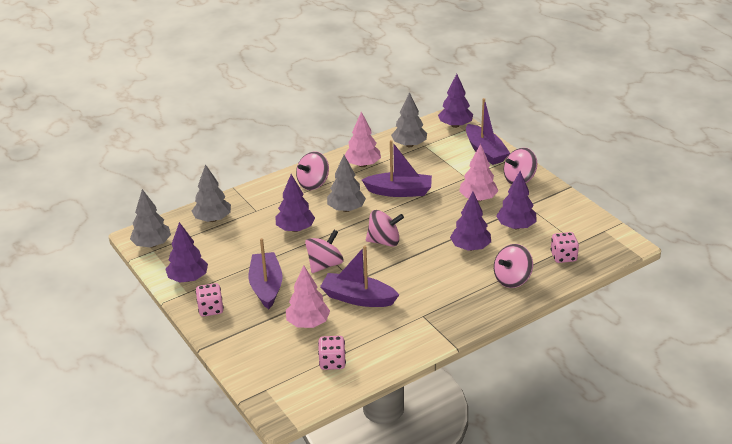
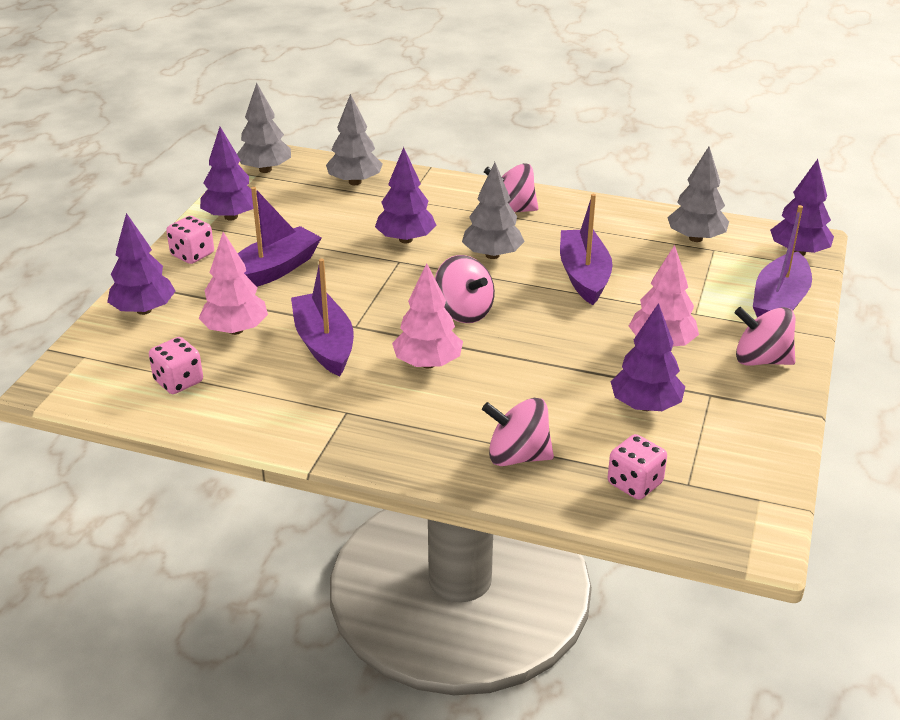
camera: 50 degrees right, 0 degrees up
(325, 265) = (362, 290): pink spinning top -> none
(363, 165) = (600, 225): pink tree -> pink tree (427, 363)
(399, 191) = (584, 276): purple boat -> purple boat turned 150 degrees counterclockwise
(470, 247) = (542, 386): purple tree -> purple tree (144, 310)

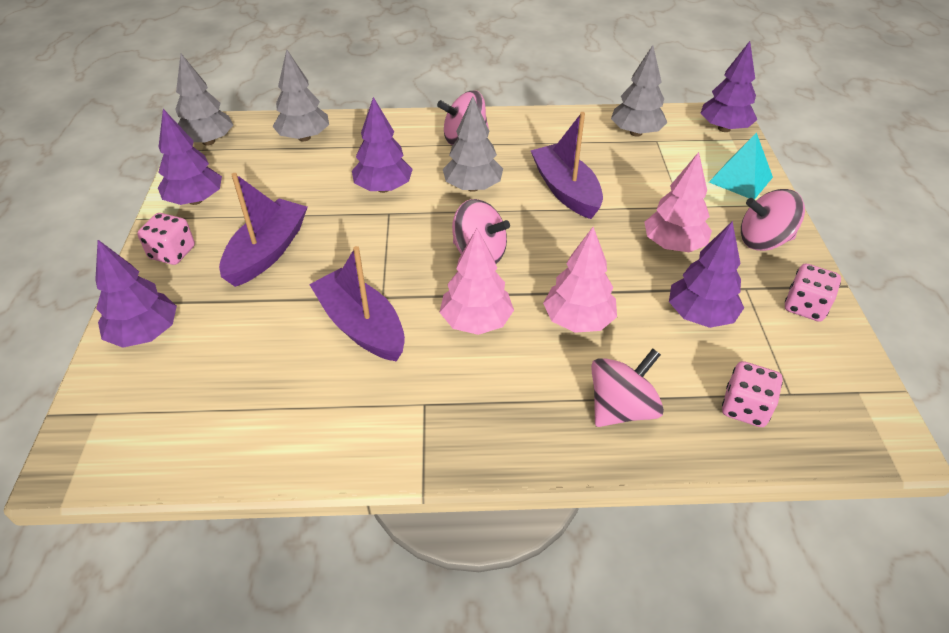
camera: 20 degrees left, 10 degrees up
(178, 381) = (223, 416): pink dice -> pink dice (805, 306)
(235, 330) = (259, 333): pink tree -> pink tree (578, 321)
(517, 456) = (621, 408): pink spinning top -> pink spinning top turned 150 degrees clockwise
(779, 302) = (740, 179): purple boat -> turquoise pyramid

